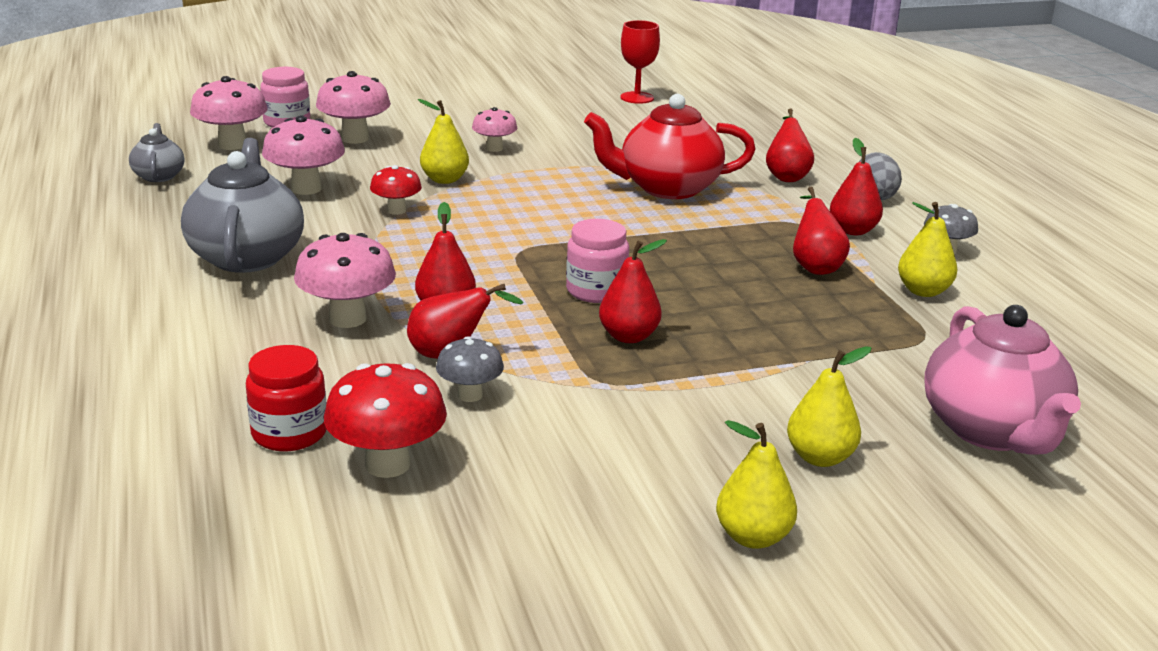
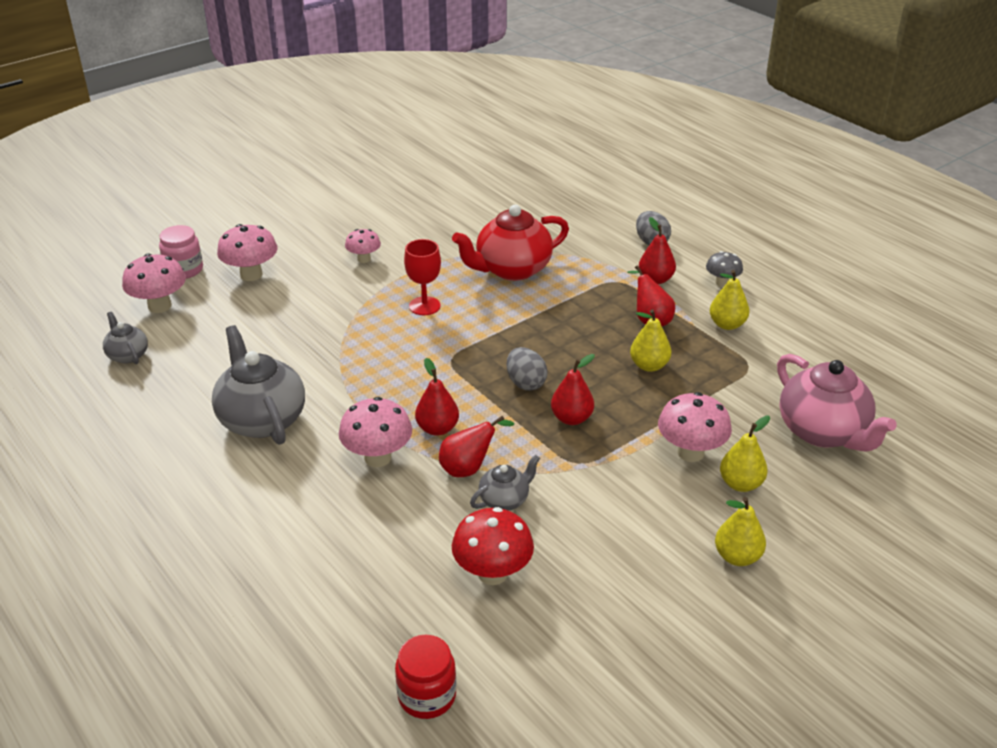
camera: 20 degrees left, 10 degrees up
(289, 433) = (412, 568): red jar -> red jar (427, 696)
(306, 188) = (253, 338): pink mushroom -> pink mushroom (690, 452)
(396, 210) = (337, 343): red mushroom -> none
(444, 180) = (350, 302): yellow pear -> yellow pear (649, 365)
(470, 395) = (505, 500): grey mushroom -> grey teapot
(596, 291) = (525, 383): pink jar -> grey egg
(637, 98) = (432, 177): red goblet -> red goblet (424, 306)
(786, 176) = (584, 236): red pear -> none

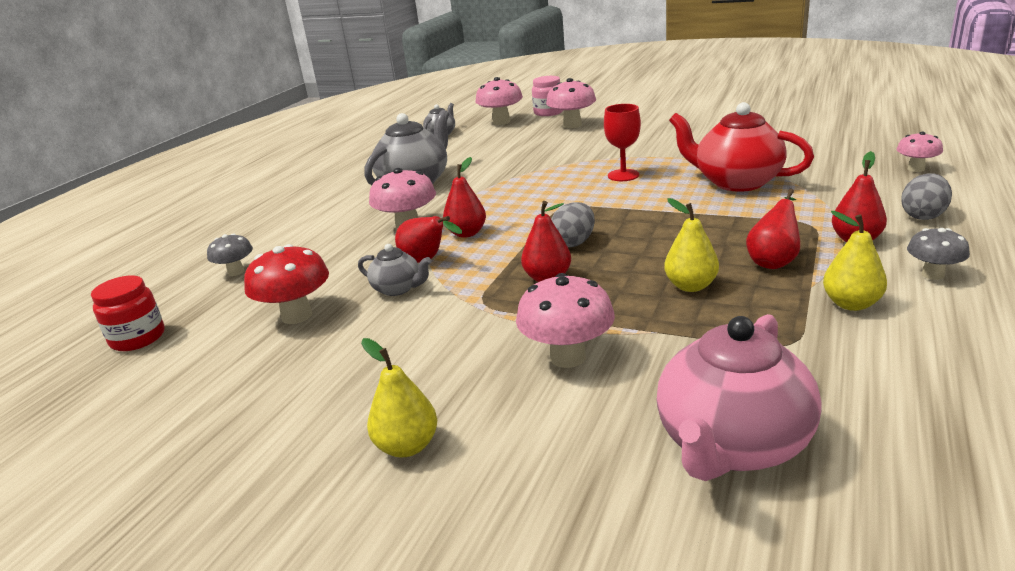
camera: 65 degrees right, 10 degrees down
(342, 600) = (236, 272): none -> grey mushroom
(364, 259) = (649, 140): pink mushroom -> pink mushroom (916, 169)
(740, 484) = (545, 408): yellow pear -> none

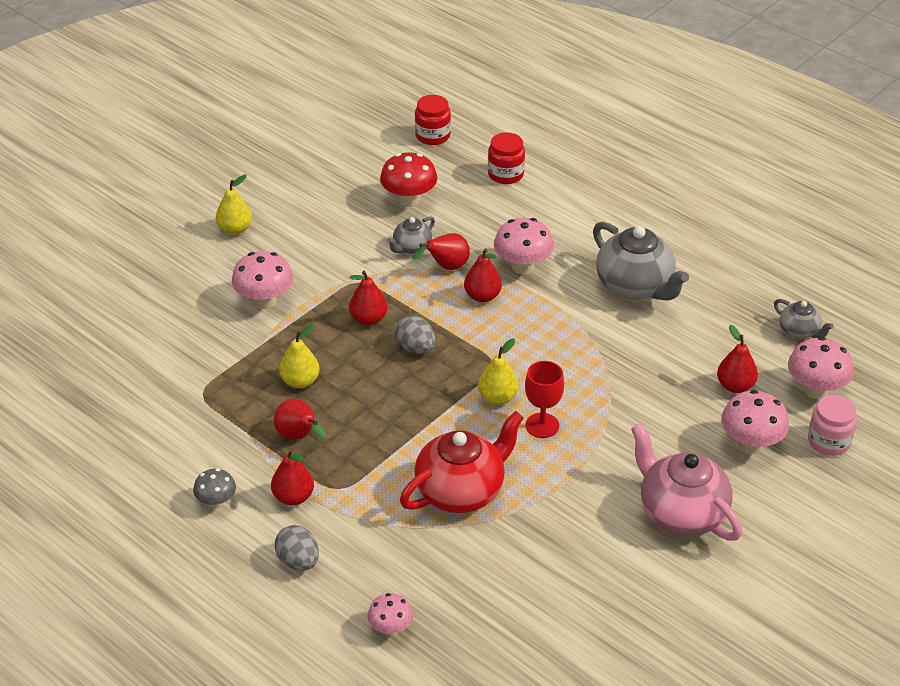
camera: 105 degrees right, 15 degrees up
(236, 272) = (505, 174): grey mushroom -> red jar
(516, 138) = (735, 386): none -> red pear
(732, 444) = (146, 333): pink teapot -> pink teapot (681, 513)
(851, 304) = (218, 442): yellow pear -> yellow pear (498, 398)

